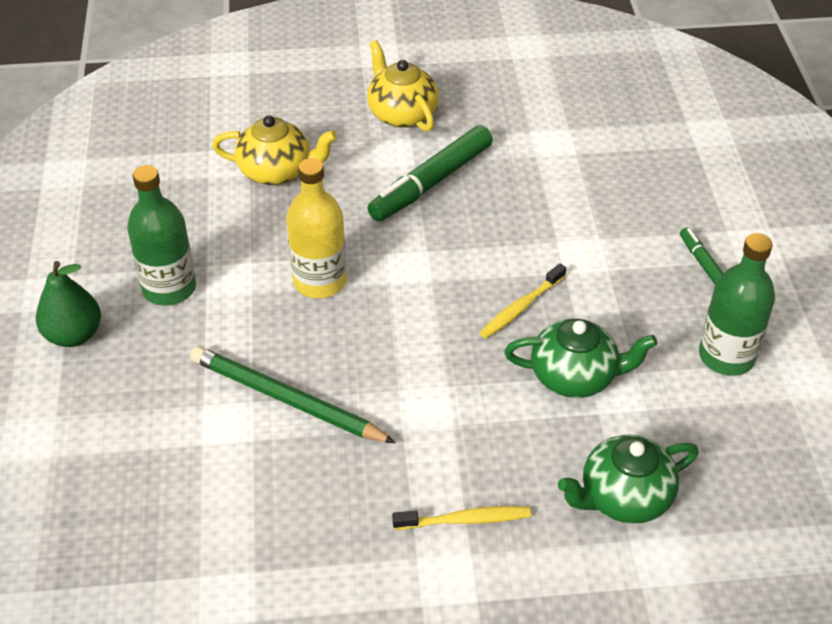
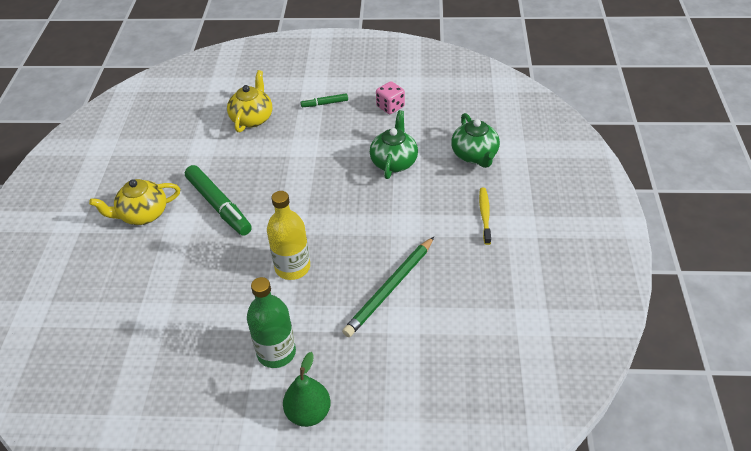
camera: 80 degrees left, 0 degrees up
(276, 171) = (175, 286): yellow teapot -> yellow teapot (252, 118)
(521, 307) = (338, 177): yellow toothbrush -> none
(726, 356) = (390, 107): green bottle -> pink dice

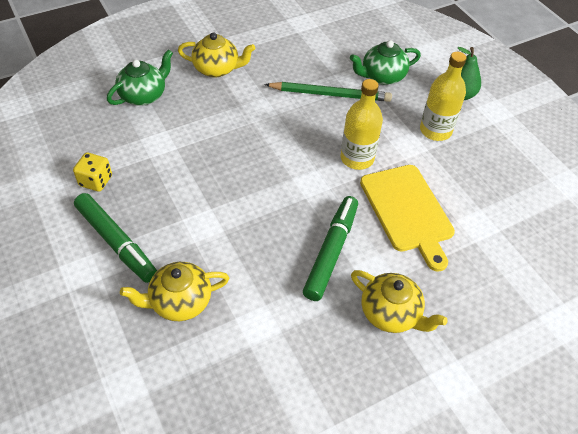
camera: 125 degrees left, 5 degrees up
(210, 272) = (407, 211): none -> yellow cutting board
(276, 352) = (435, 131): green bottle -> yellow bottle
(324, 104) = (116, 242): green marker -> green marker, size x1.99
(390, 107) = (96, 181): pink dice -> yellow dice
(394, 162) = (184, 145): green teapot -> green teapot (382, 76)
(484, 215) = (217, 69): yellow toothbrush -> yellow teapot

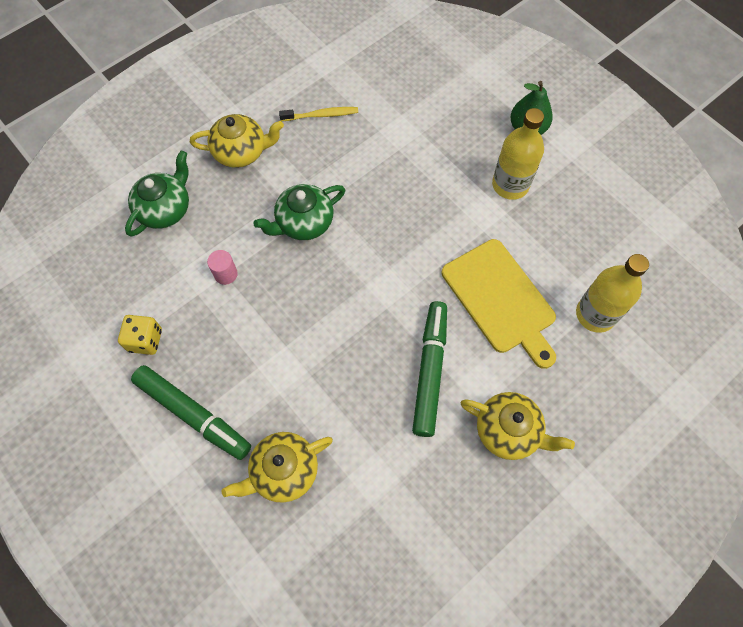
camera: 10 degrees left, 15 degrees up
(177, 148) = (225, 274): none -> pink cylinder
(289, 56) = (321, 115): none -> yellow toothbrush
(330, 94) = (381, 160): green pencil -> none
(357, 158) = (431, 242): yellow bottle -> yellow bottle (595, 314)
(382, 76) = (435, 121): green teapot -> green teapot (304, 223)

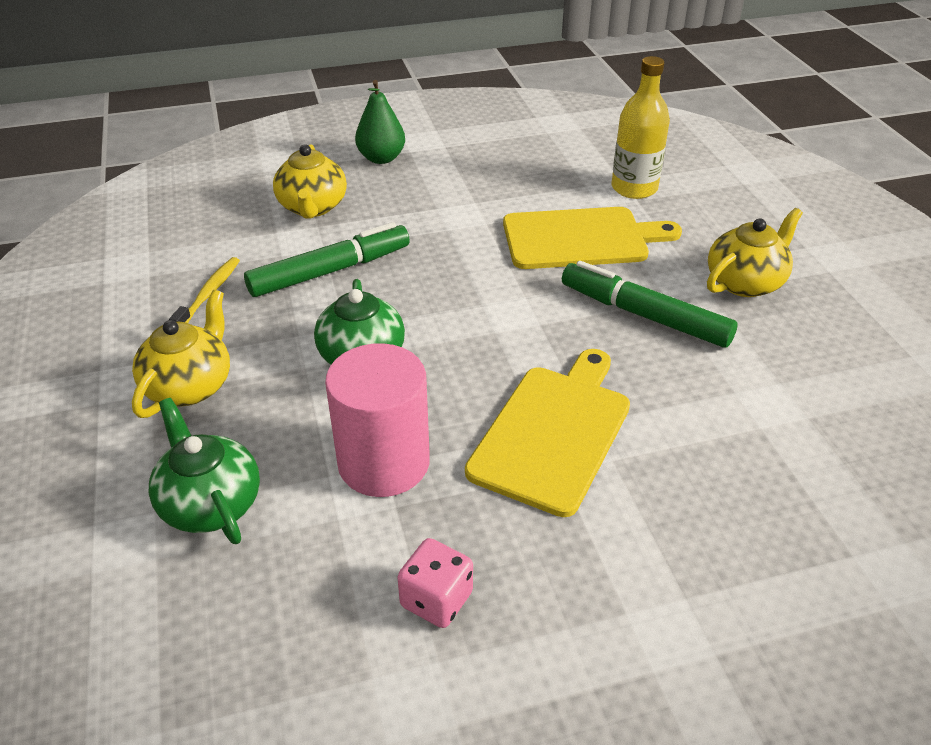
camera: 65 degrees left, 25 degrees down
(145, 340) = (436, 599): yellow dice -> pink dice
(193, 414) = (602, 570): green marker -> green marker (330, 271)
(225, 274) = (384, 462): pink cylinder -> pink cylinder, size x2.33
(284, 471) = (734, 489): yellow teapot -> yellow teapot (312, 207)
(287, 353) = (553, 433): none -> yellow cutting board
(510, 185) = (442, 189): yellow bottle -> none

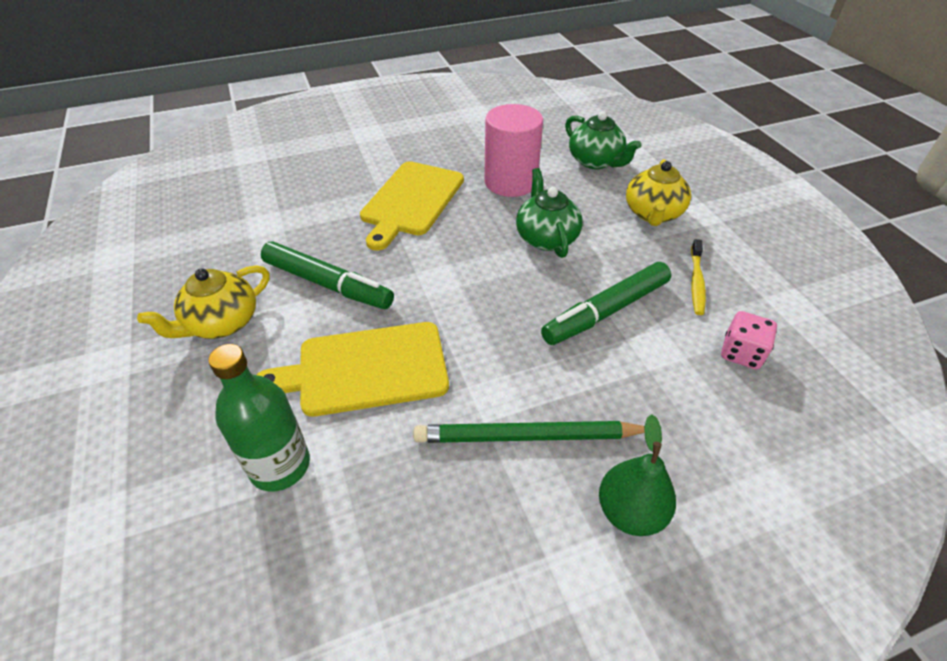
camera: 175 degrees right, 5 degrees up
(312, 207) = (670, 398): yellow teapot -> none
(436, 599) = (470, 137): pink dice -> pink dice (741, 353)
(441, 193) = (527, 436): none -> green pencil
(634, 188) = (280, 465): yellow bottle -> green bottle

